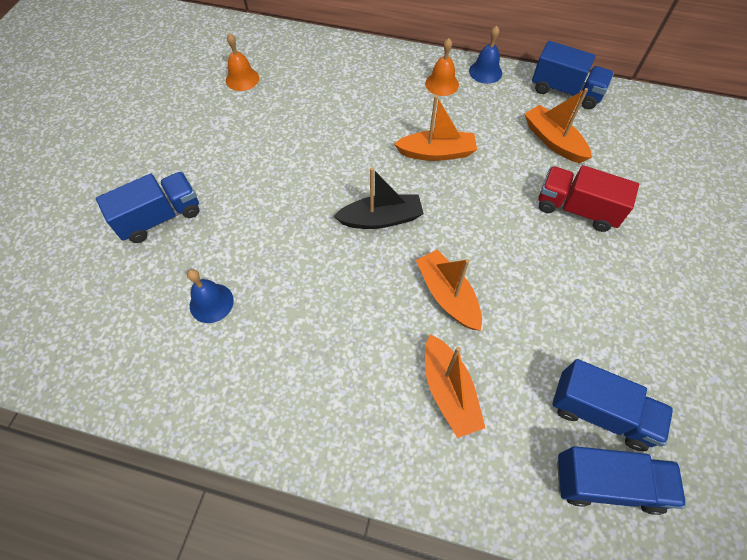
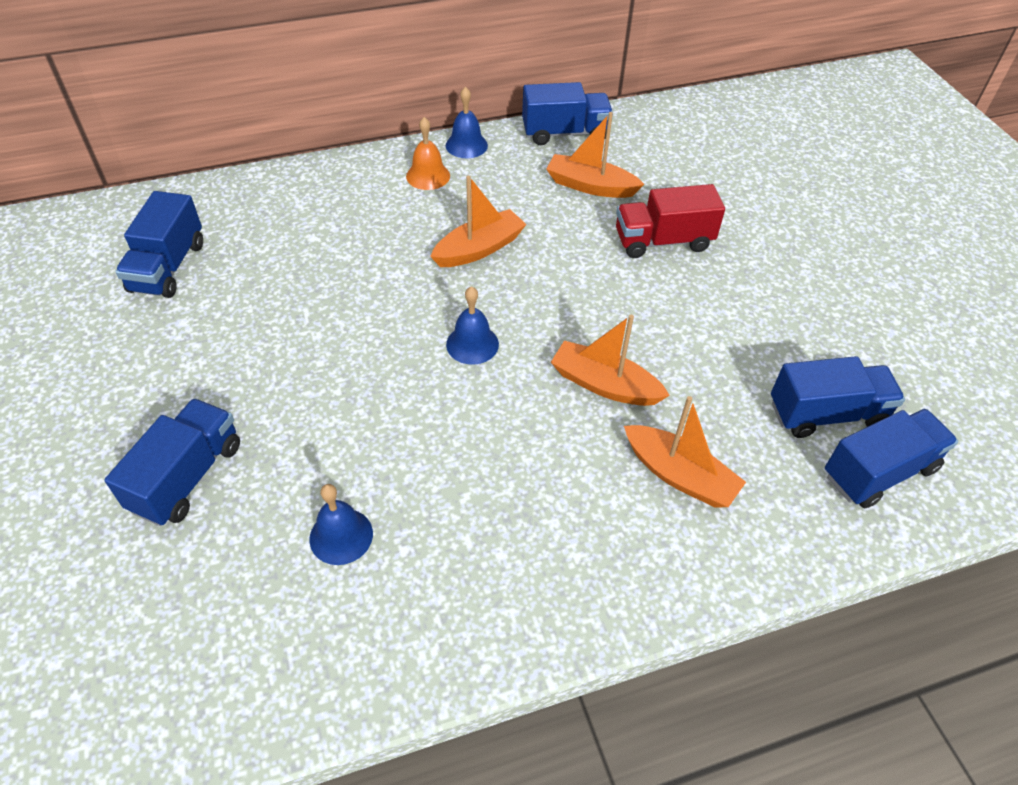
camera: 35 degrees left, 10 degrees down
(242, 79) = (168, 267): orange bell -> blue truck
(381, 219) = (472, 344): black boat -> blue bell

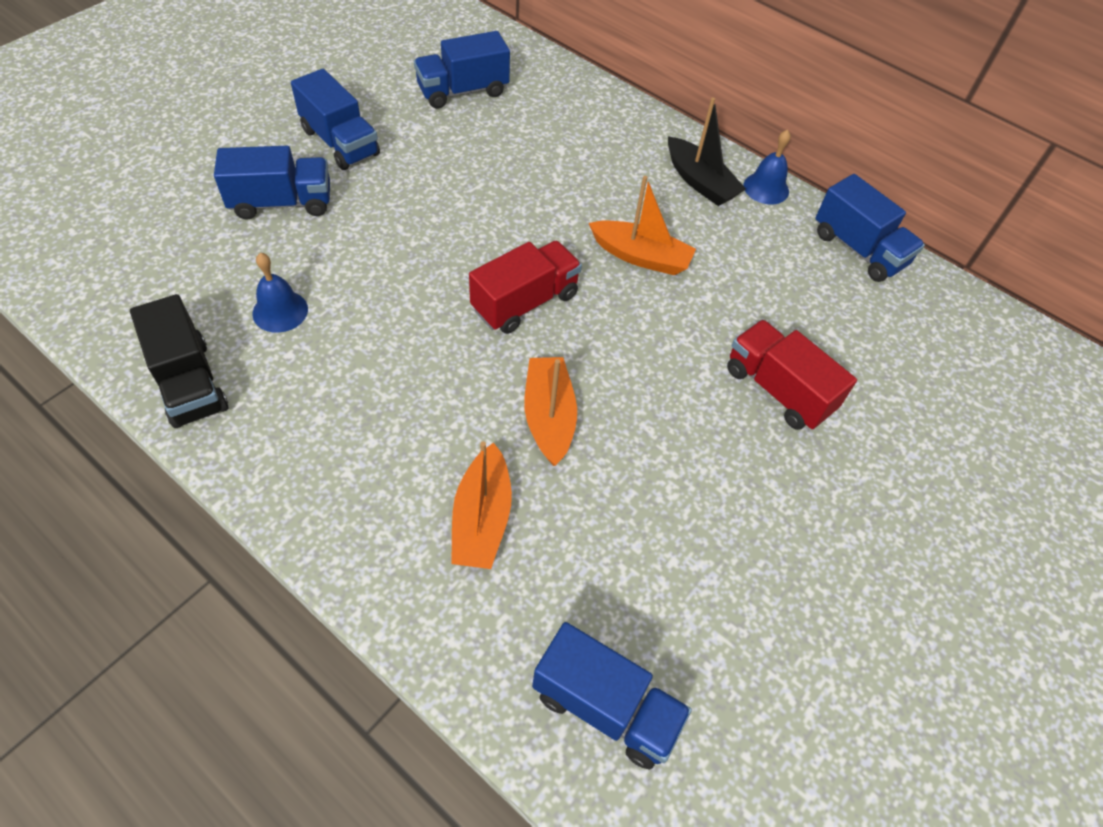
camera: 55 degrees right, 5 degrees up
(378, 656) = (189, 382): none -> black truck
(428, 176) = (700, 182): orange bell -> black boat
(472, 344) = (525, 302): blue bell -> red truck
(590, 186) = (801, 300): orange boat -> none
(826, 414) = (650, 627): blue truck -> blue truck (340, 142)

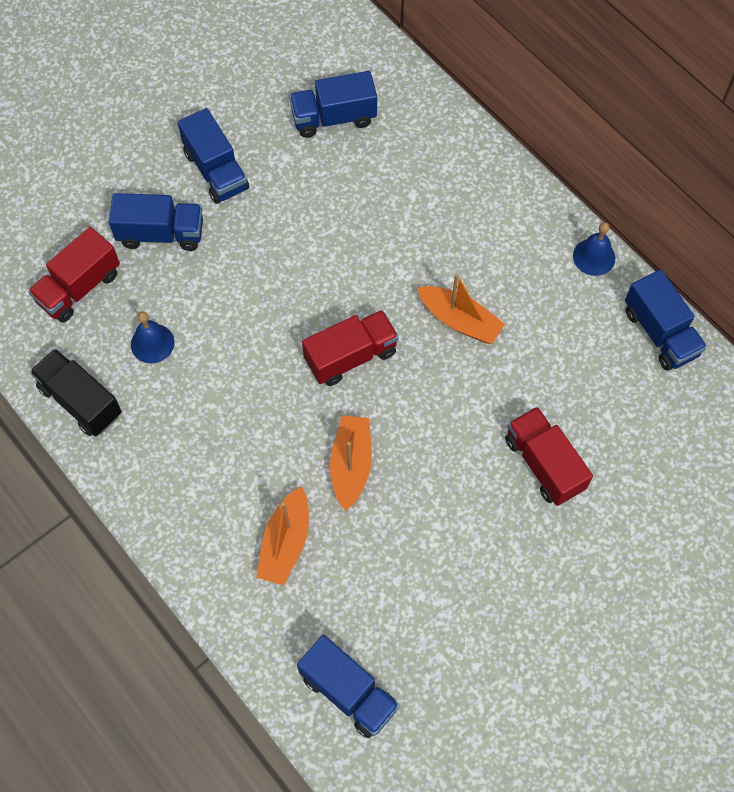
camera: 15 degrees right, 10 degrees up
(183, 262) = (79, 287): none -> red truck
(189, 382) = (80, 401): black truck -> black truck turned 150 degrees clockwise
(700, 182) = (533, 244): black boat -> none

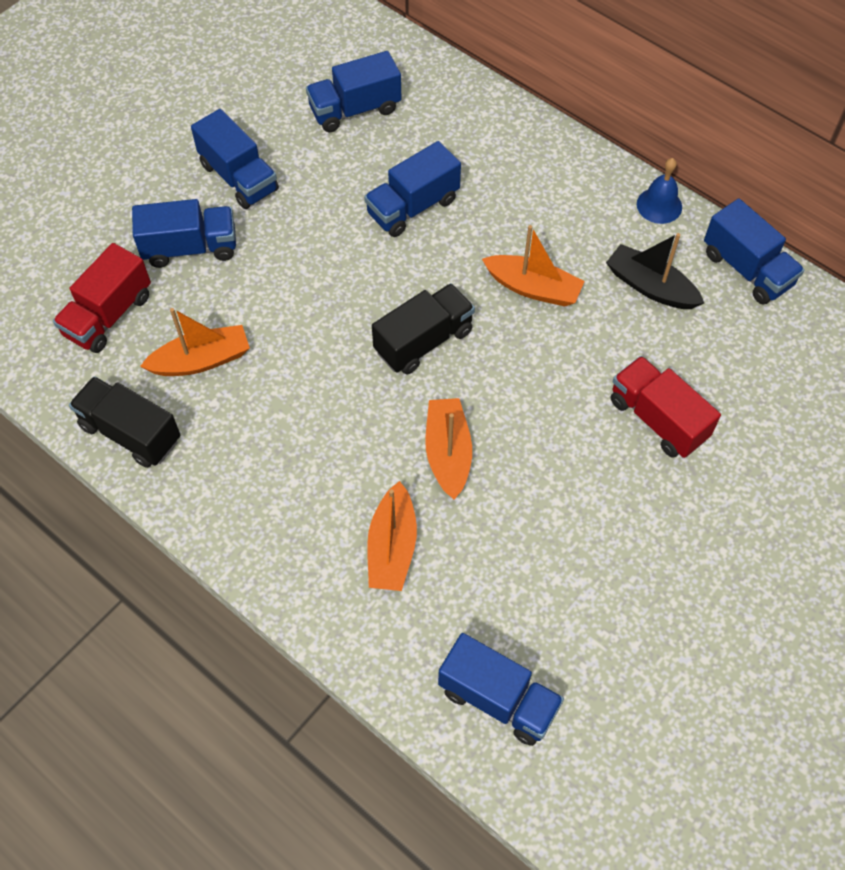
camera: 10 degrees left, 5 degrees down
(152, 343) = (201, 360): blue bell -> orange boat
(351, 356) = (423, 341): red truck -> black truck
(367, 224) = (413, 207): none -> blue truck
(567, 336) = (650, 287): none -> black boat

